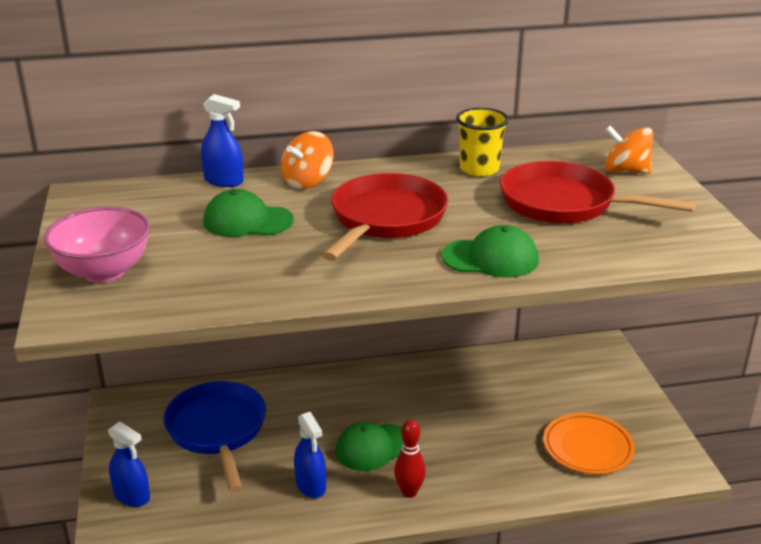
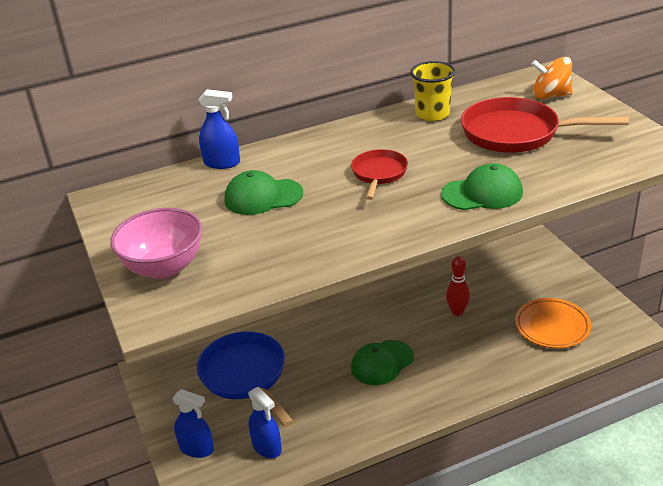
camera: 10 degrees left, 5 degrees up
(308, 181) = (295, 151): orange spinning top -> none
(311, 485) = (344, 406): blue spray bottle -> blue spray bottle (267, 447)
(385, 219) = (379, 174): red pan -> red pan, size x0.57
(409, 492) = (426, 394): red bowling pin -> red bowling pin (457, 312)

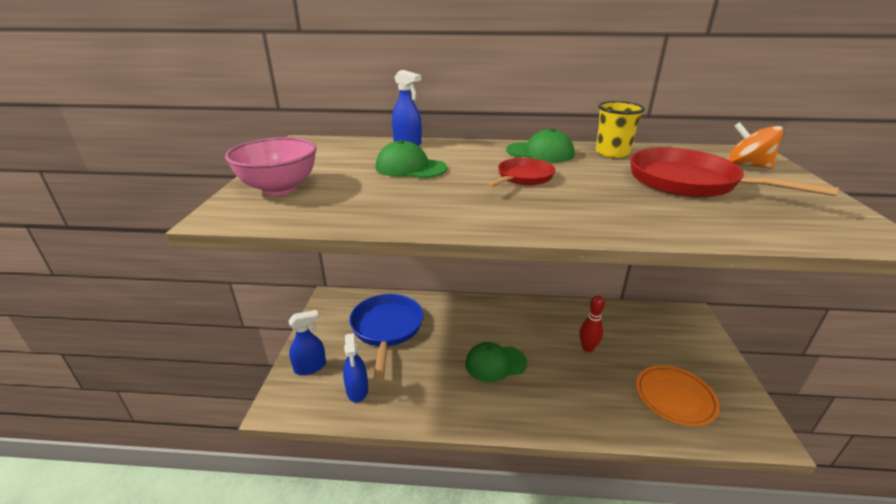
camera: 25 degrees right, 5 degrees down
(197, 448) = (310, 367): blue spray bottle -> blue spray bottle turned 75 degrees counterclockwise
(482, 193) = (614, 216): green cap -> green cap (540, 152)

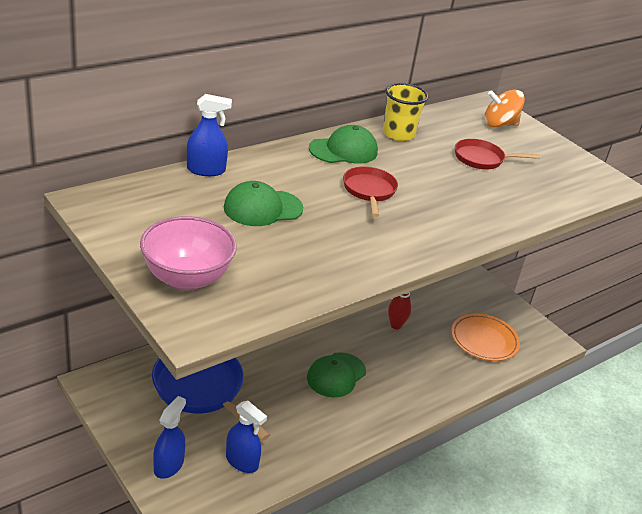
camera: 45 degrees left, 5 degrees up
(689, 182) = (482, 159): red pan -> red pan, size x0.57

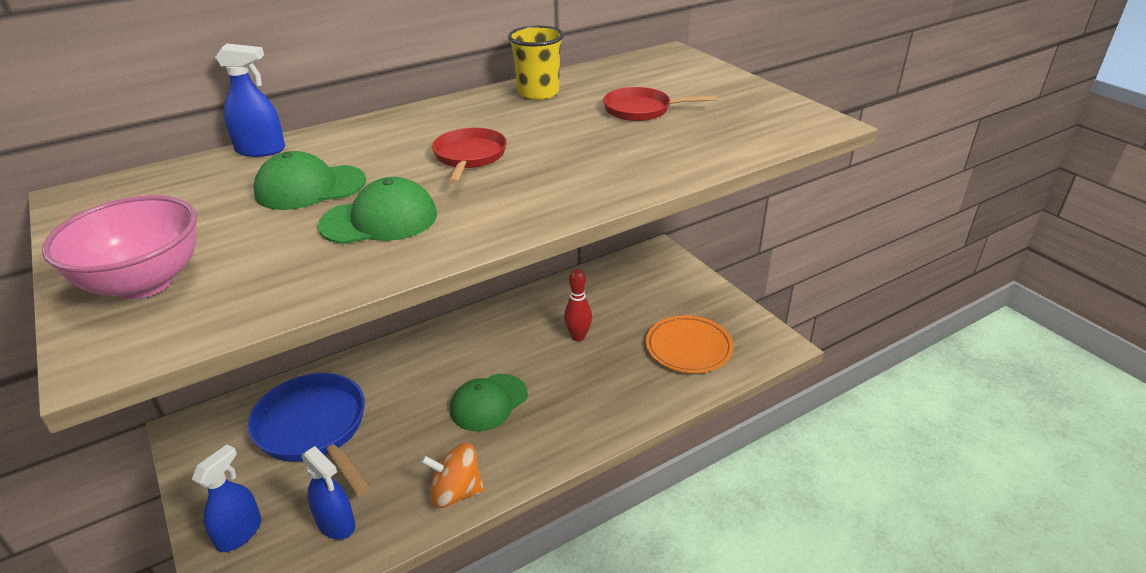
camera: 10 degrees right, 0 degrees up
(343, 150) = (457, 115): green cap -> green cap (379, 220)
(499, 124) = (678, 72): orange spinning top -> orange spinning top (456, 492)

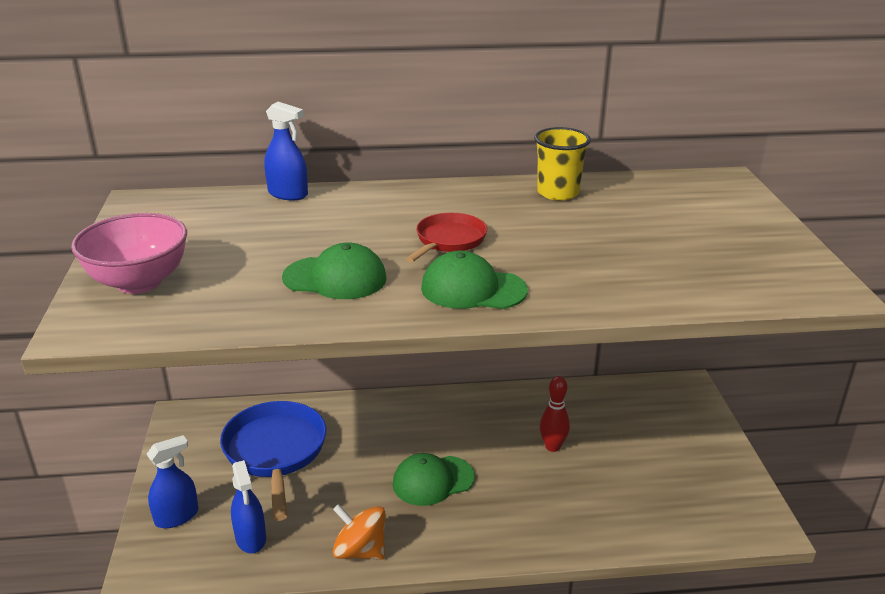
camera: 25 degrees right, 5 degrees down
(310, 187) = (302, 236): green cap -> green cap (473, 289)
(641, 110) = (645, 232): red pan -> none
(688, 348) = (661, 495): orange plate -> none

